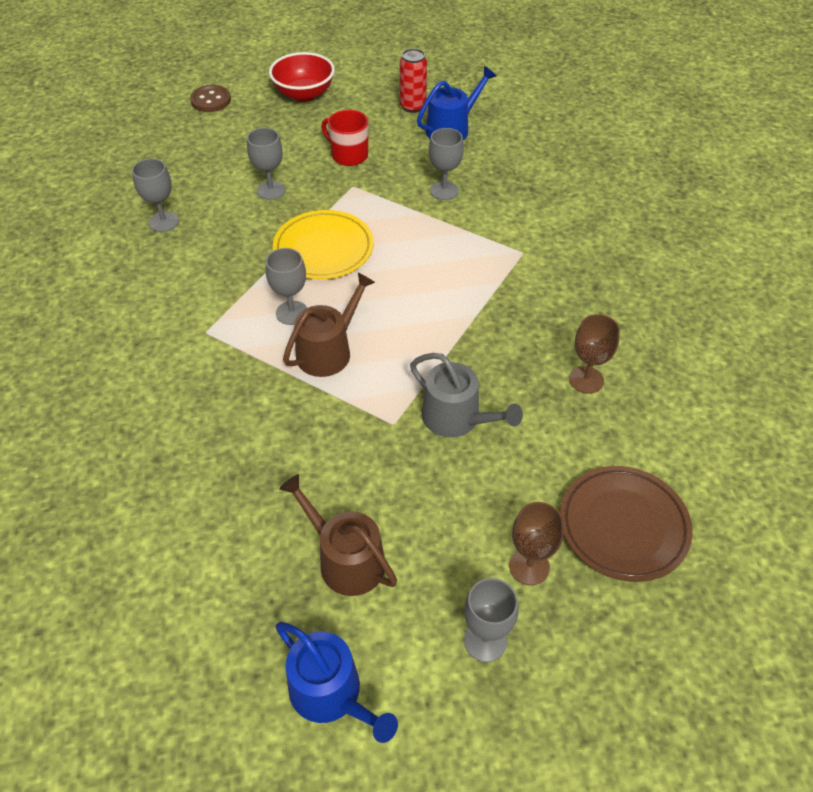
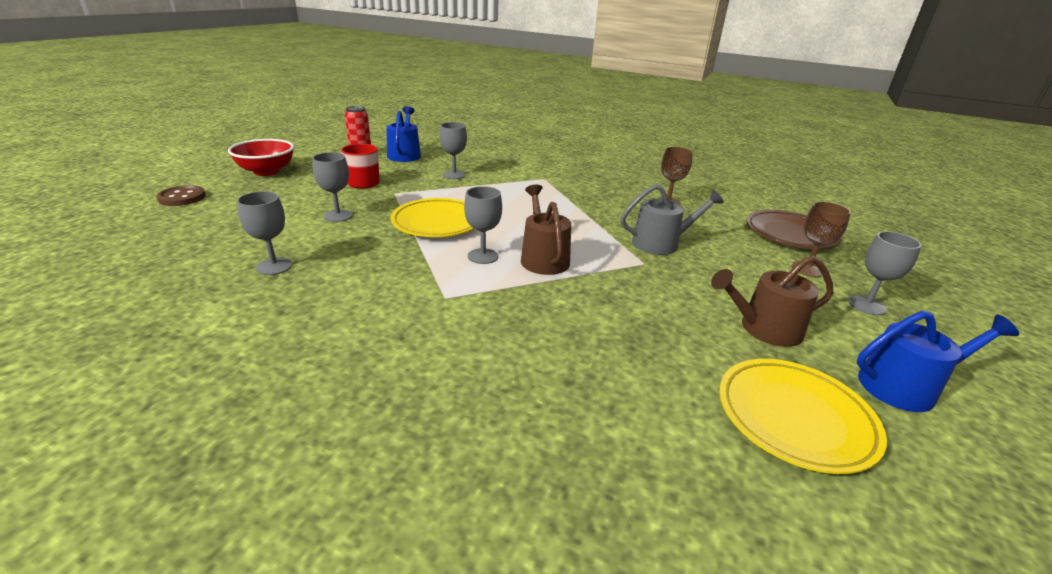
camera: 55 degrees left, 20 degrees down
(215, 615) = (794, 418): none -> yellow plate

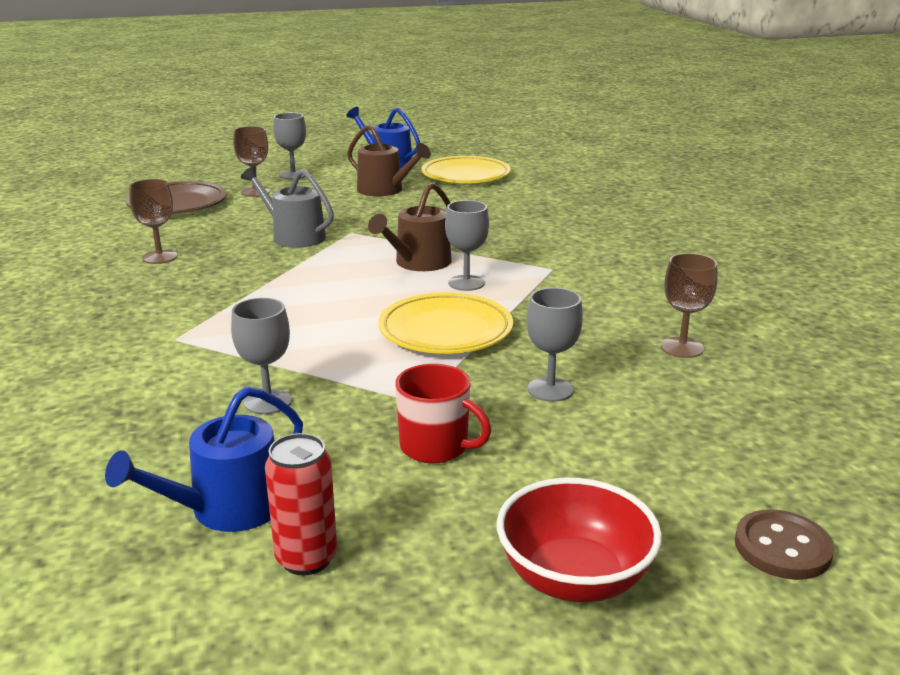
camera: 130 degrees left, 5 degrees down
(274, 266) = (682, 347): grey goblet -> brown goblet

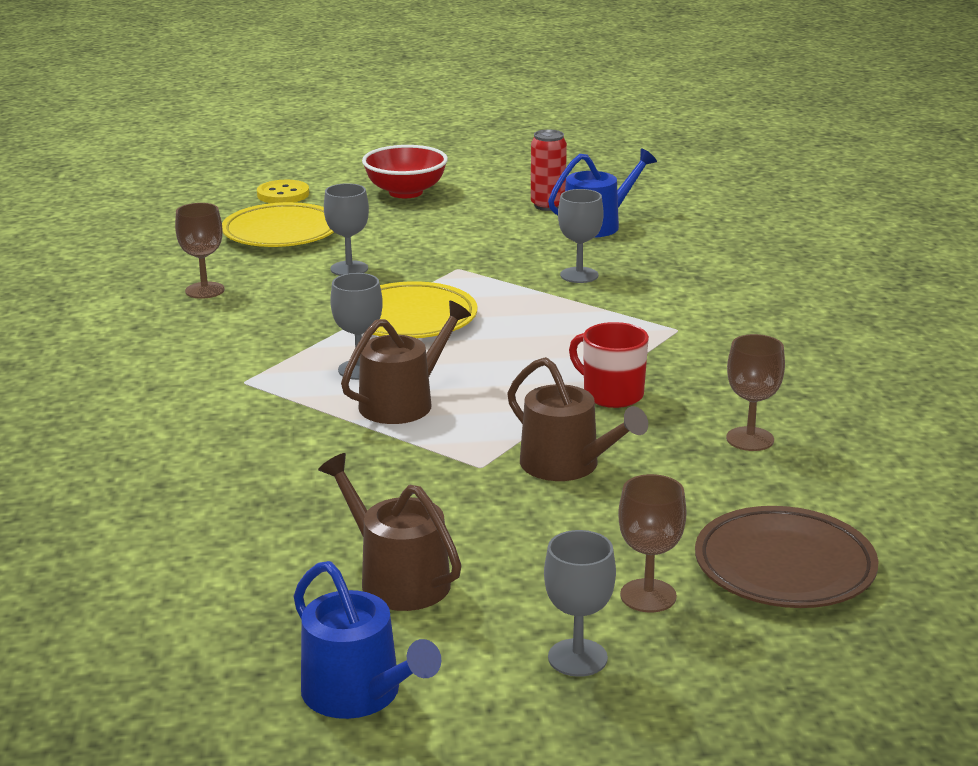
camera: 170 degrees left, 0 degrees up
(293, 236) = (567, 465): grey watering can -> brown watering can
(436, 447) = (456, 243): red mug -> red mug (611, 394)
(466, 176) = (214, 618): yellow plate -> yellow plate (281, 233)
(782, 547) = (283, 194): brown button -> yellow button

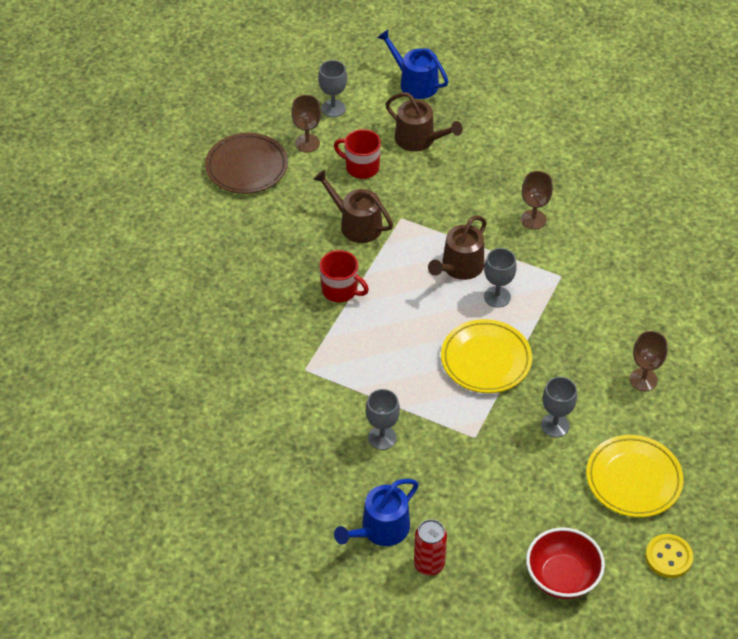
camera: 170 degrees right, 25 degrees up
(537, 545) = (361, 167): none -> red mug
(750, 439) = (260, 258): brown goblet -> brown goblet (533, 219)

